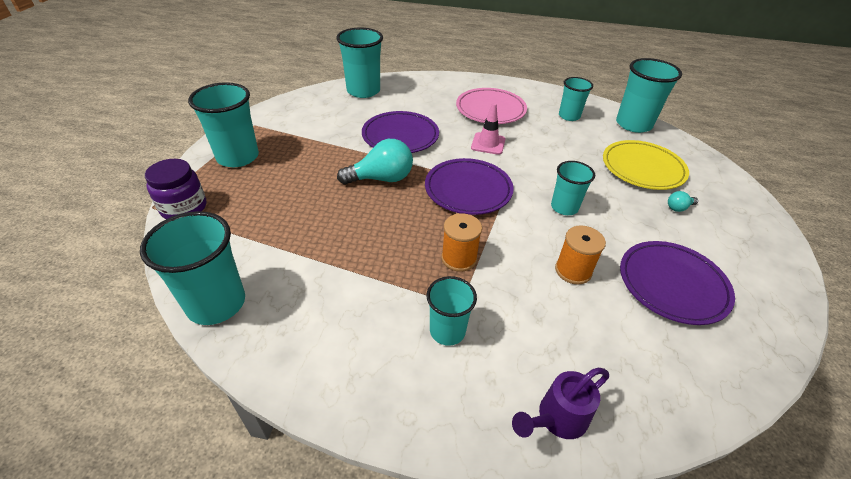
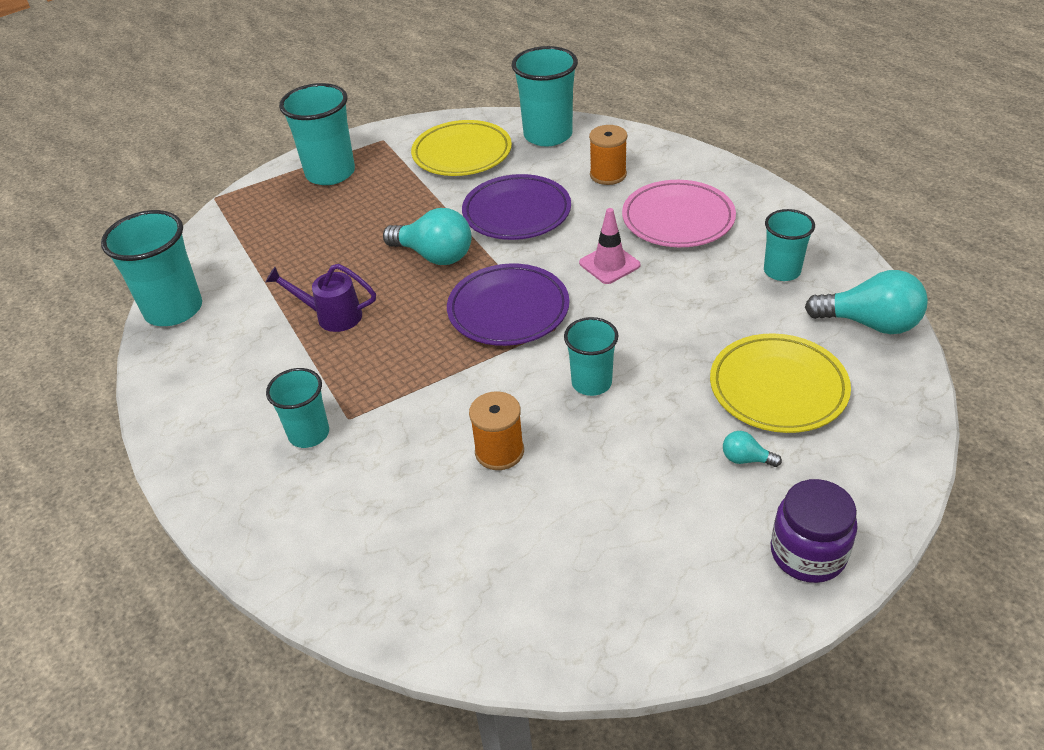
camera: 45 degrees right, 0 degrees up
(184, 208) = (236, 209): purple jar -> purple jar (808, 553)
(321, 116) = (462, 153): none -> yellow plate
(459, 258) = (403, 376): orange spool -> orange spool (608, 175)
(557, 419) = (302, 556): purple watering can -> purple watering can (332, 316)
(633, 124) = (870, 323): turquoise cup -> turquoise light bulb
(672, 285) = (589, 529): purple plate -> none

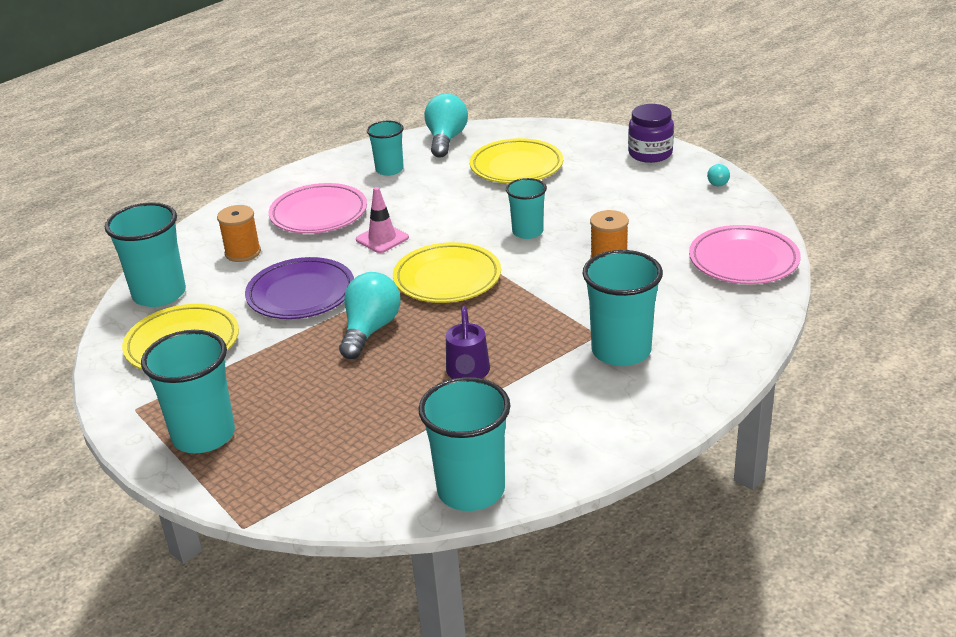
camera: 100 degrees left, 10 degrees down
(309, 434) = (621, 351): turquoise cup -> turquoise cup, size x1.63
(447, 600) = (743, 260): none -> pink plate
(508, 310) = (447, 278): purple plate -> yellow plate
(746, 459) = (584, 174): turquoise light bulb -> turquoise light bulb (717, 182)

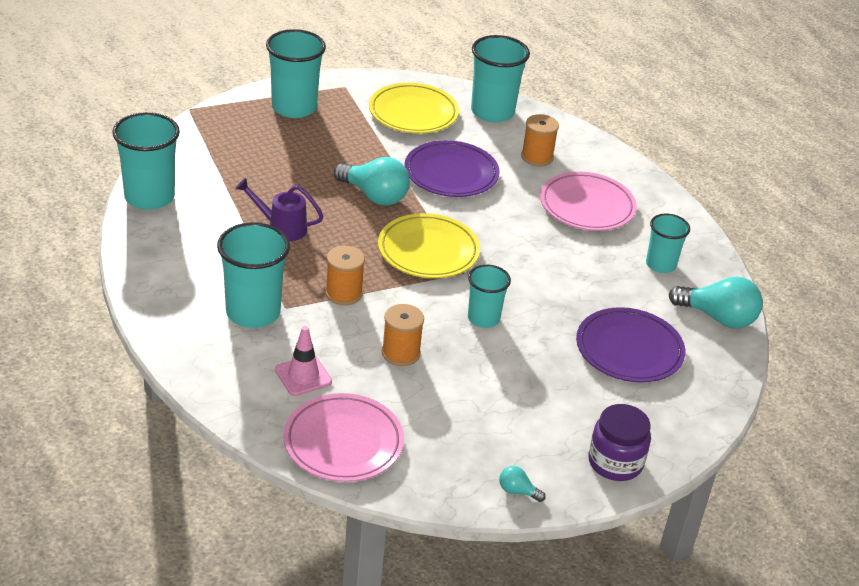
camera: 100 degrees right, 5 degrees up
(382, 239) = (520, 231): pink traffic cone -> pink traffic cone (303, 376)
(516, 166) = (629, 350): yellow plate -> purple plate
(549, 308) = (343, 293): none -> orange spool

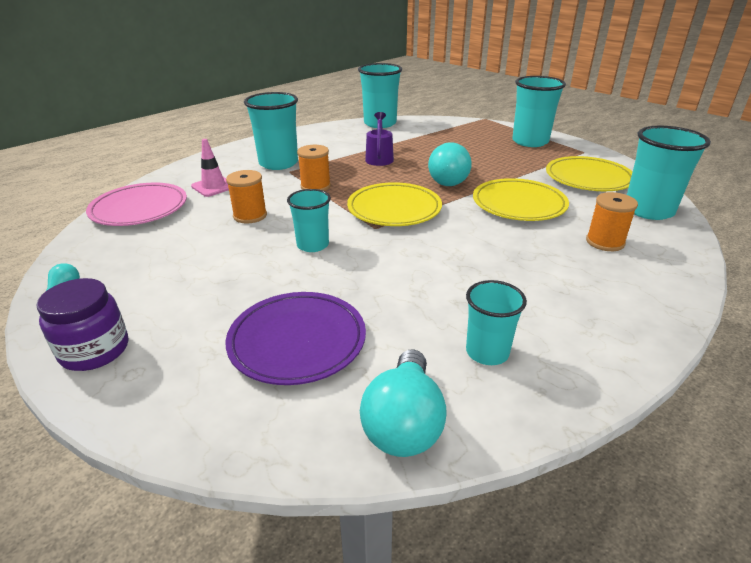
camera: 80 degrees right, 5 degrees down
(451, 174) = (519, 204): purple plate -> yellow plate
(587, 206) = (552, 282): pink plate -> none

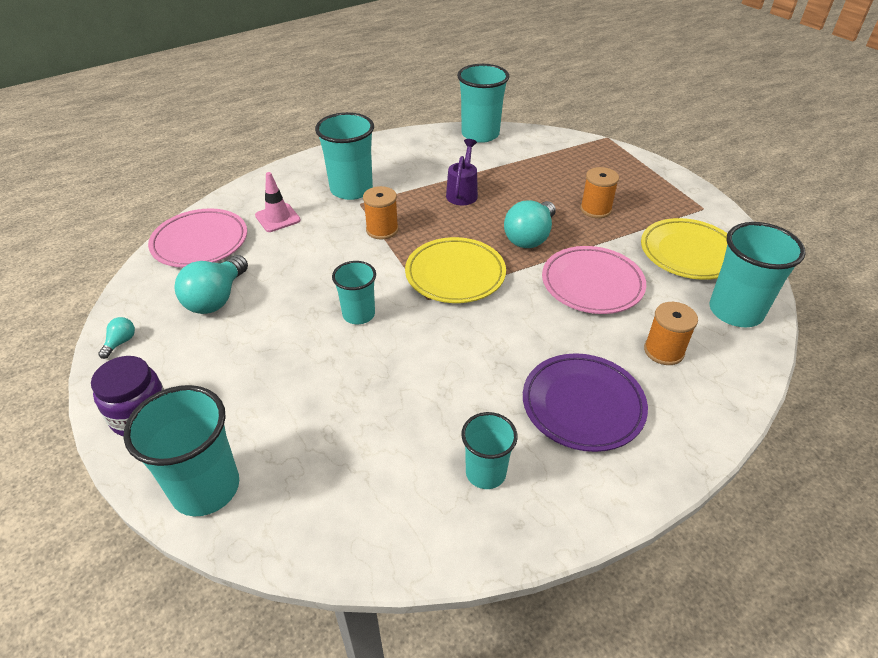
camera: 10 degrees right, 10 degrees up
(250, 216) = (306, 265): orange spool -> orange spool (595, 209)
(297, 341) = (316, 433): purple plate -> purple plate (583, 405)
(404, 423) = (385, 536): turquoise light bulb -> turquoise light bulb (216, 298)
(519, 204) = (592, 284): yellow plate -> pink plate
(530, 141) = (645, 184): turquoise cup -> turquoise cup (205, 488)

